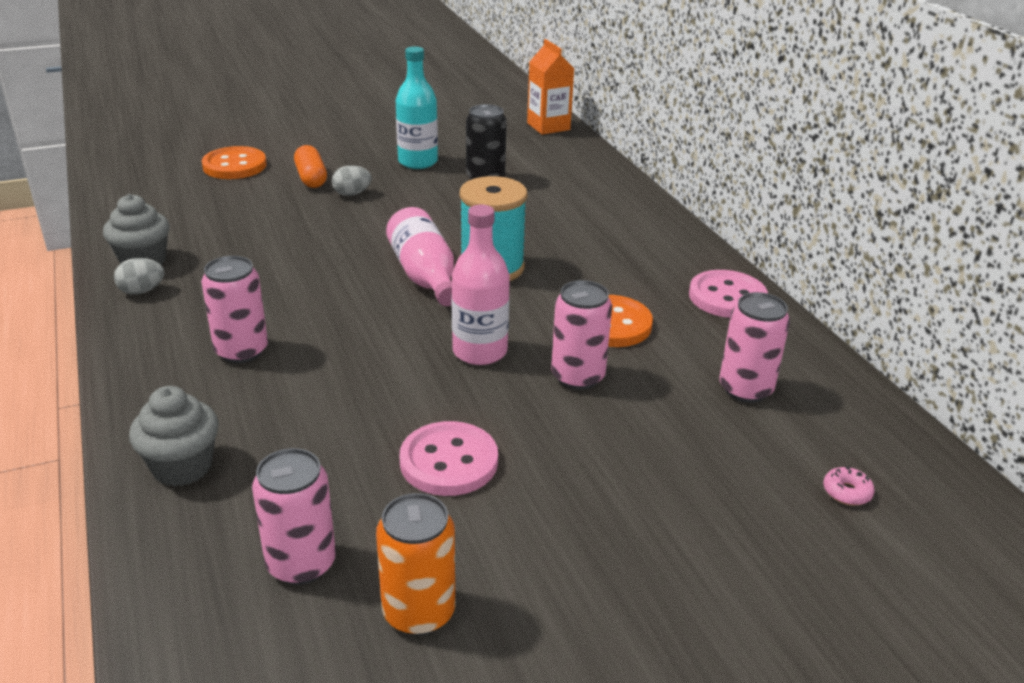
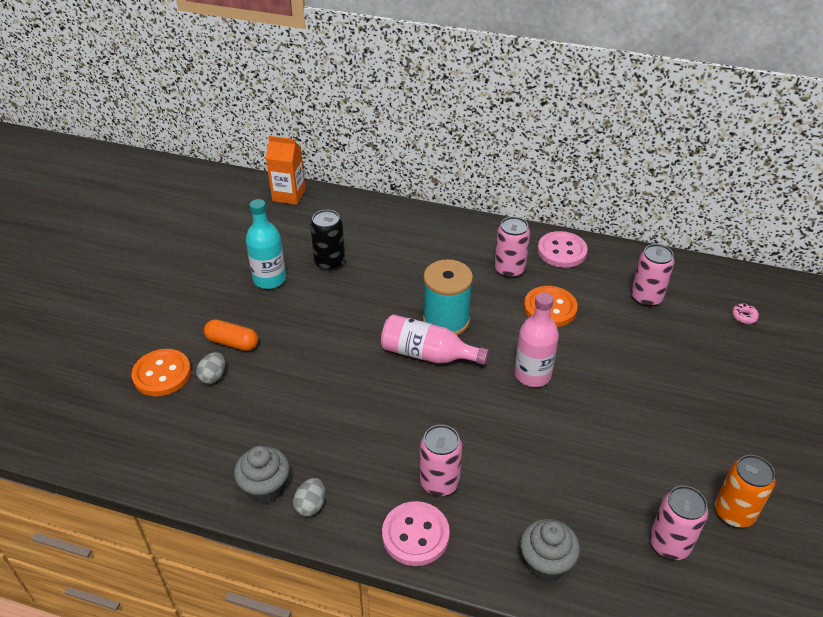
camera: 50 degrees left, 10 degrees up
(352, 194) = (281, 334): grey egg -> grey egg (213, 376)
(449, 461) = (625, 441): pink button -> pink button (415, 535)
(577, 376) = (588, 350): pink can -> pink can (509, 269)

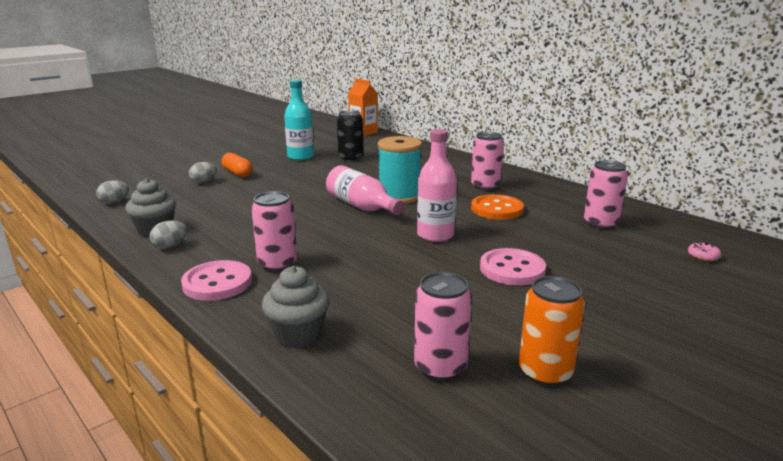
camera: 30 degrees right, 20 degrees down
(155, 460) = (114, 202): none -> grey egg
(162, 374) = (177, 174): orange button -> none
(562, 251) = (544, 187): pink button -> pink button (512, 269)

